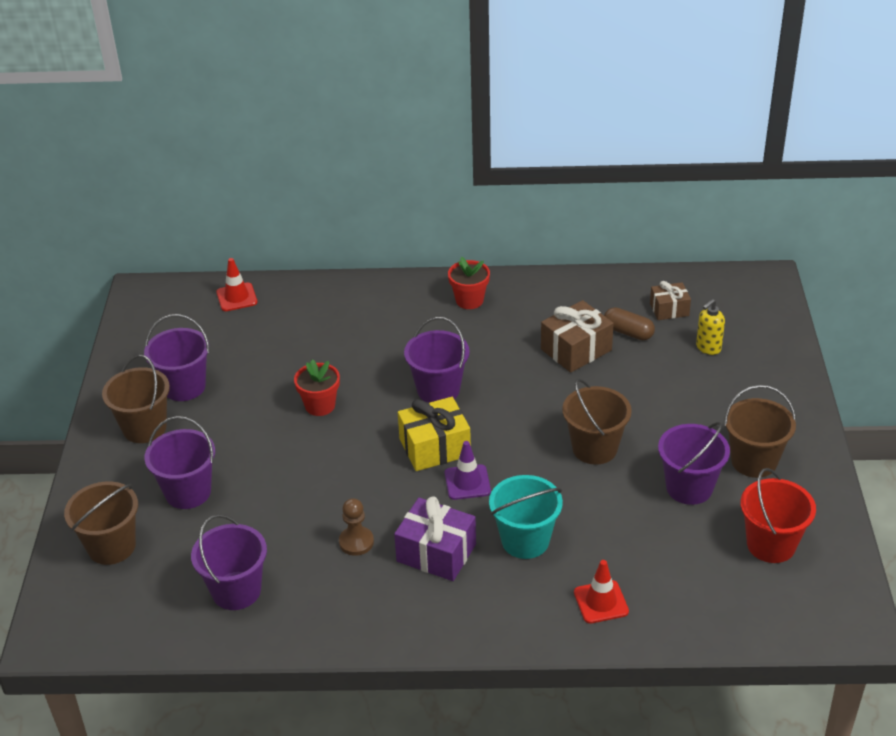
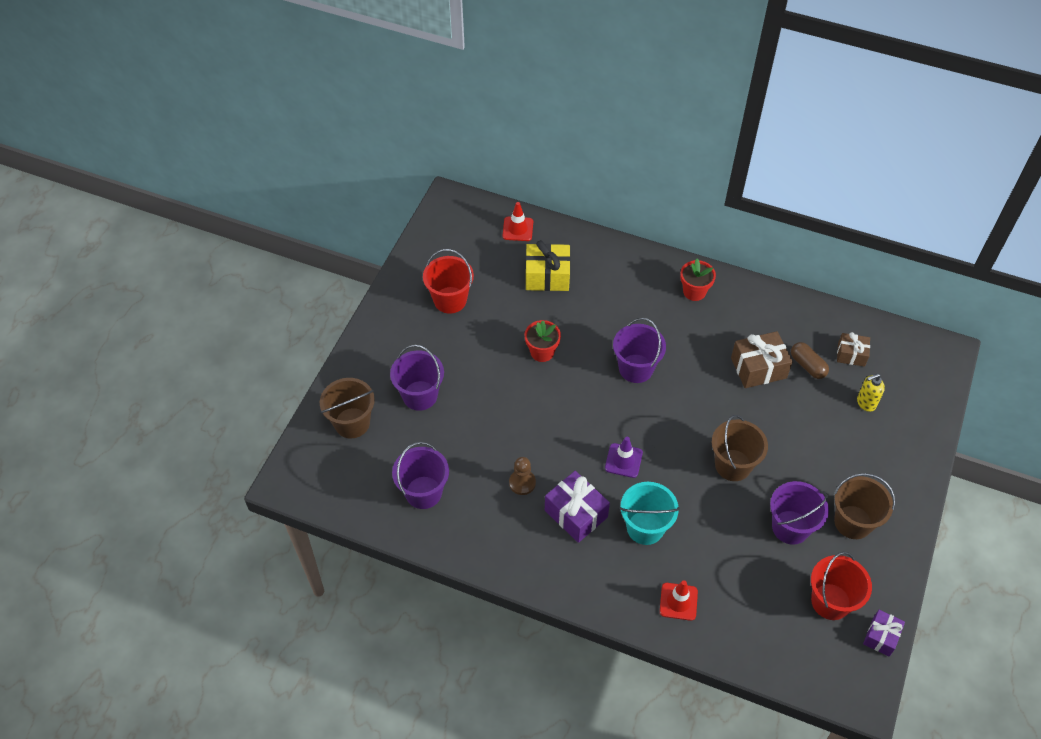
camera: 20 degrees right, 15 degrees up
(144, 428) = (409, 327): brown bucket -> none
(184, 387) = (450, 300): purple bucket -> red bucket
(435, 447) = (612, 420): yellow gift -> yellow gift (547, 276)
(843, 560) = (881, 636): none -> purple gift

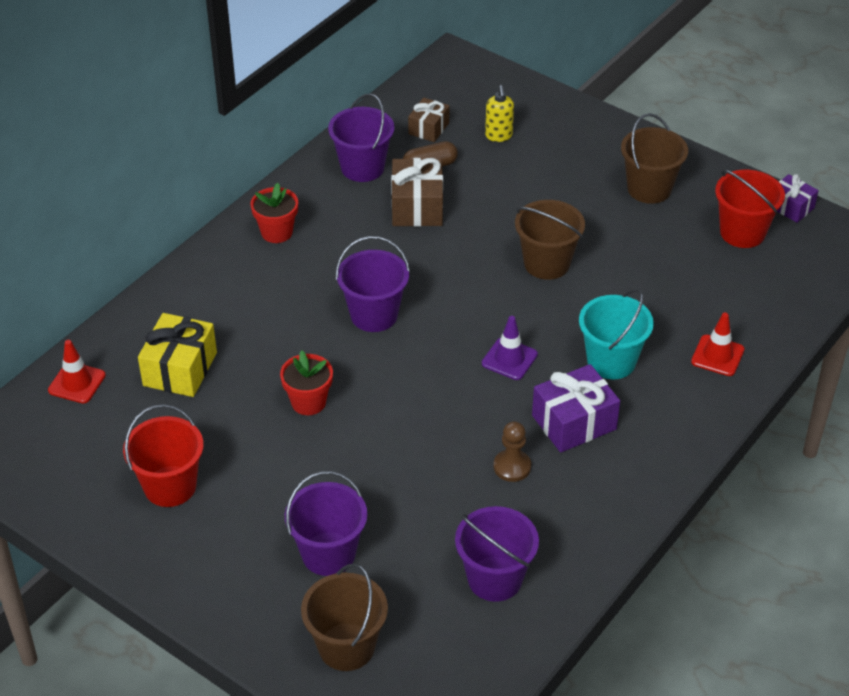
camera: 75 degrees left, 10 degrees down
(790, 527) = (643, 238): purple bucket -> purple bucket (362, 167)

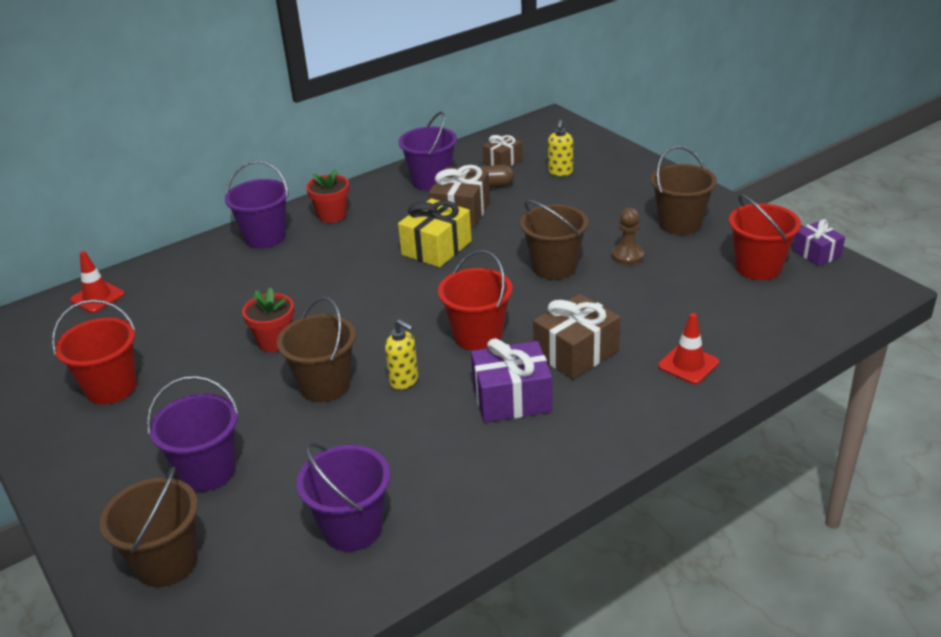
camera: 20 degrees right, 10 degrees down
(180, 369) = (185, 300): yellow gift -> yellow gift (436, 248)
(374, 315) = (375, 284): purple bucket -> purple bucket (265, 237)
(388, 442) = (325, 385): none -> brown bucket
(463, 422) = (404, 381): none -> yellow soap dispenser
(509, 359) = (478, 336): purple traffic cone -> red bucket
(512, 467) = (429, 427): brown pawn -> brown pawn (627, 256)
(611, 361) = (576, 352): turquoise bucket -> brown gift

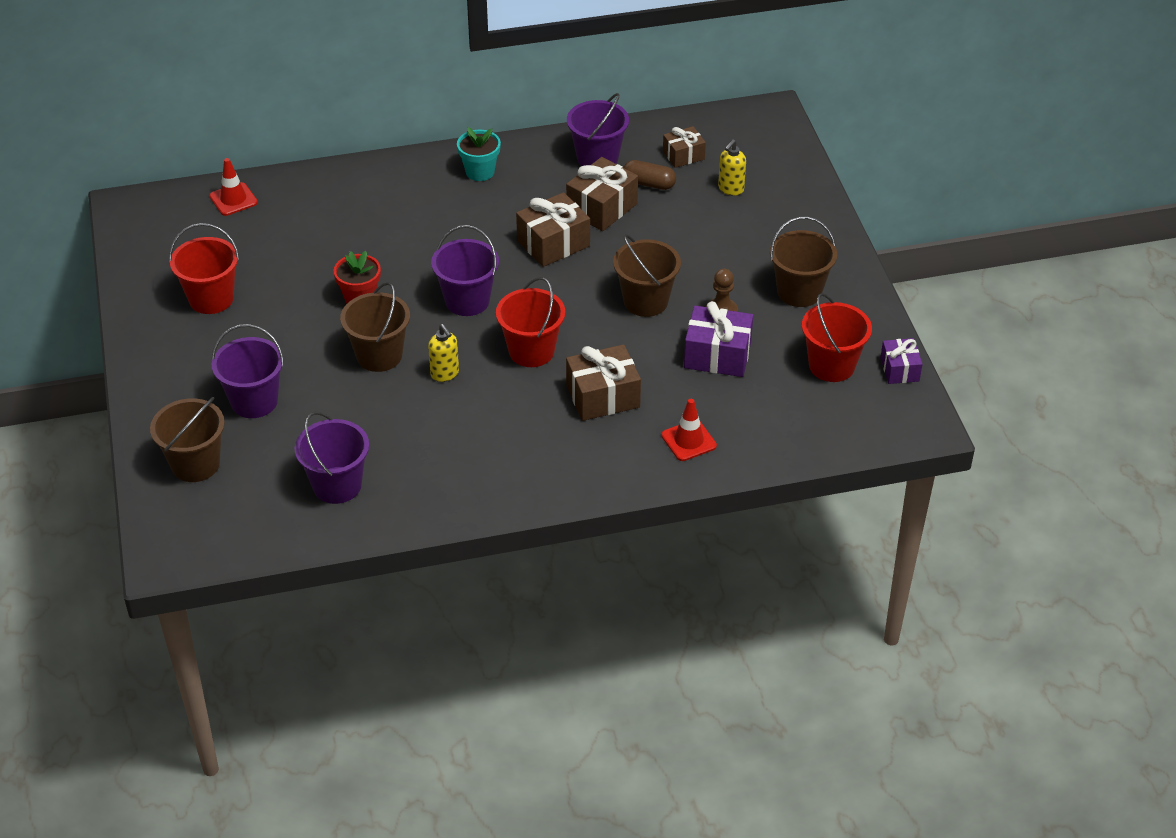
camera: 20 degrees right, 10 degrees up
(265, 237) = (406, 178): purple bucket -> purple bucket (467, 301)
(332, 215) = (480, 171): red flower pot -> turquoise flower pot
(436, 248) = (553, 243): yellow gift -> brown gift
(512, 398) = (521, 421): purple gift -> purple gift (717, 355)

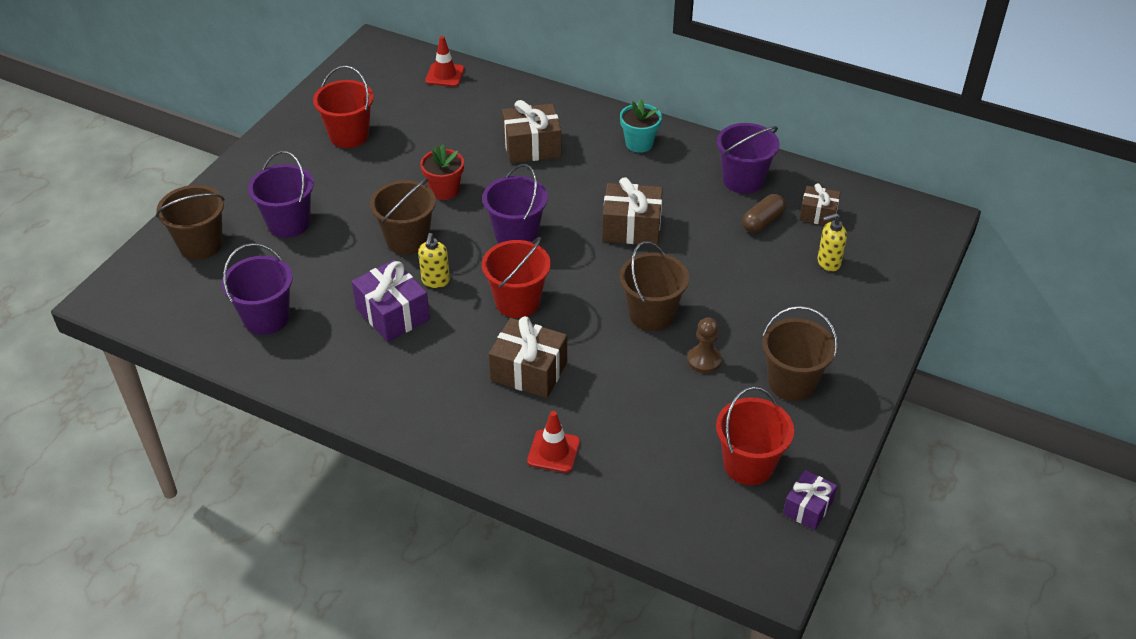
camera: 40 degrees right, 0 degrees up
(602, 208) = (702, 220): brown gift -> brown gift (532, 147)
(649, 183) = (762, 222): brown capsule -> brown capsule turned 75 degrees clockwise
(717, 355) = (659, 394): purple gift -> purple gift (393, 314)

